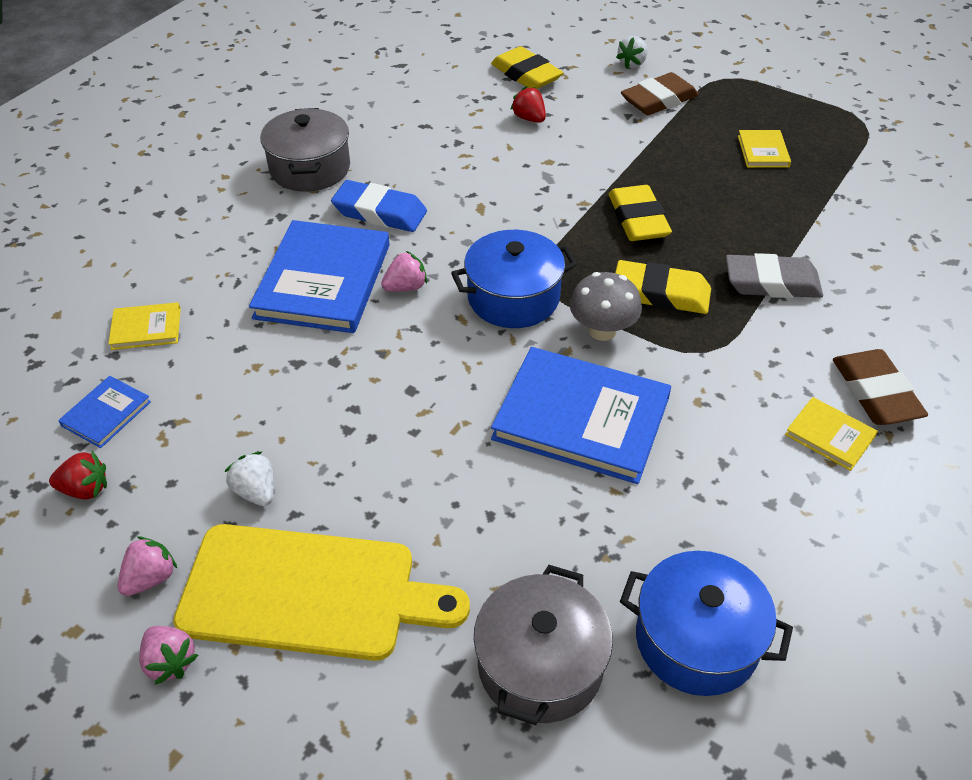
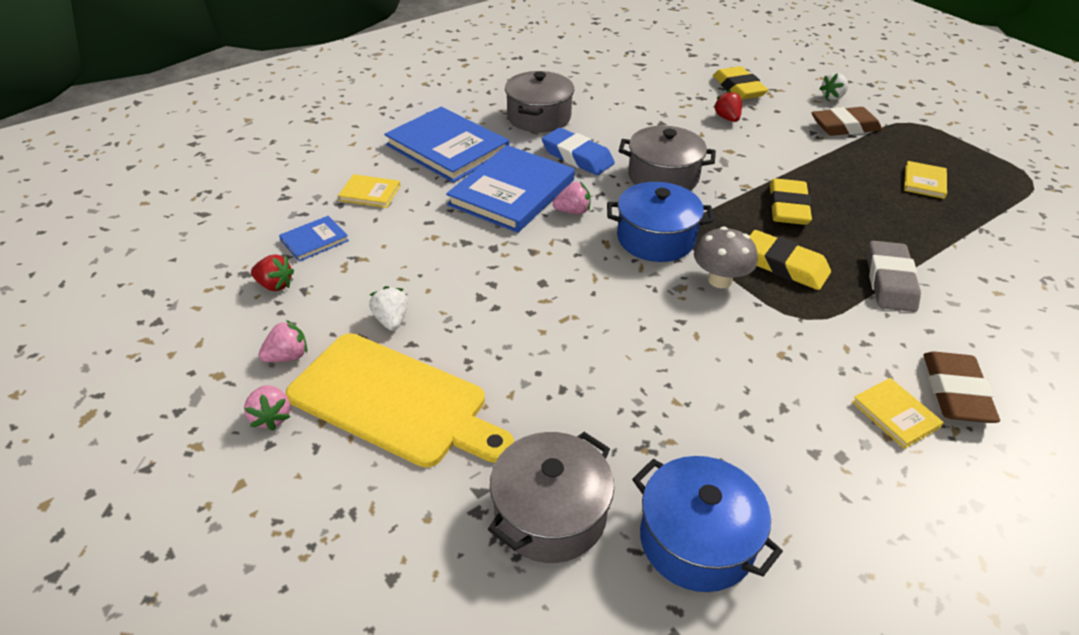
camera: 20 degrees right, 5 degrees down
(489, 215) = (663, 177): none -> grey pot
(581, 418) = (672, 339): blue book -> blue book (447, 148)
(771, 283) = (890, 281): grey eraser -> grey eraser turned 75 degrees clockwise

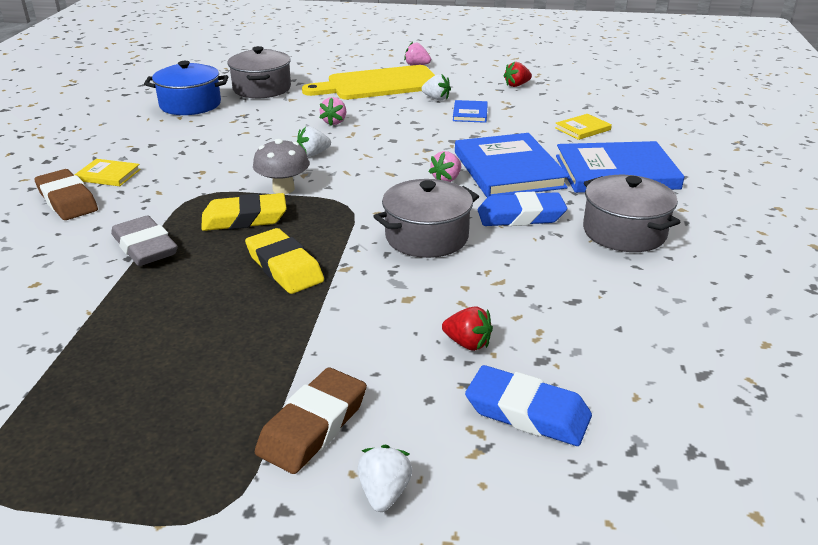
camera: 135 degrees right, 10 degrees down
(287, 356) = (451, 75): pink strawberry -> pink strawberry (334, 122)
(314, 240) = (547, 102): blue book -> blue book (470, 113)
(643, 311) = (313, 154): none -> white strawberry
(655, 238) = (362, 191): blue pot -> none
(738, 88) = (527, 412): yellow eraser -> blue eraser
(924, 182) = (149, 383): yellow book -> none

